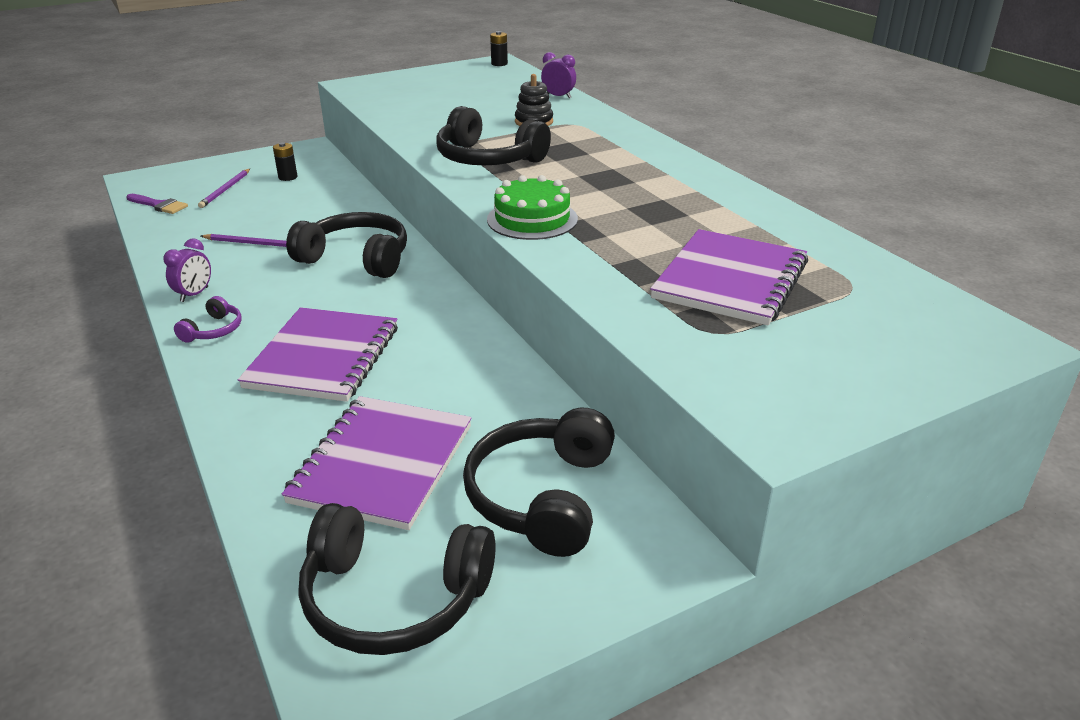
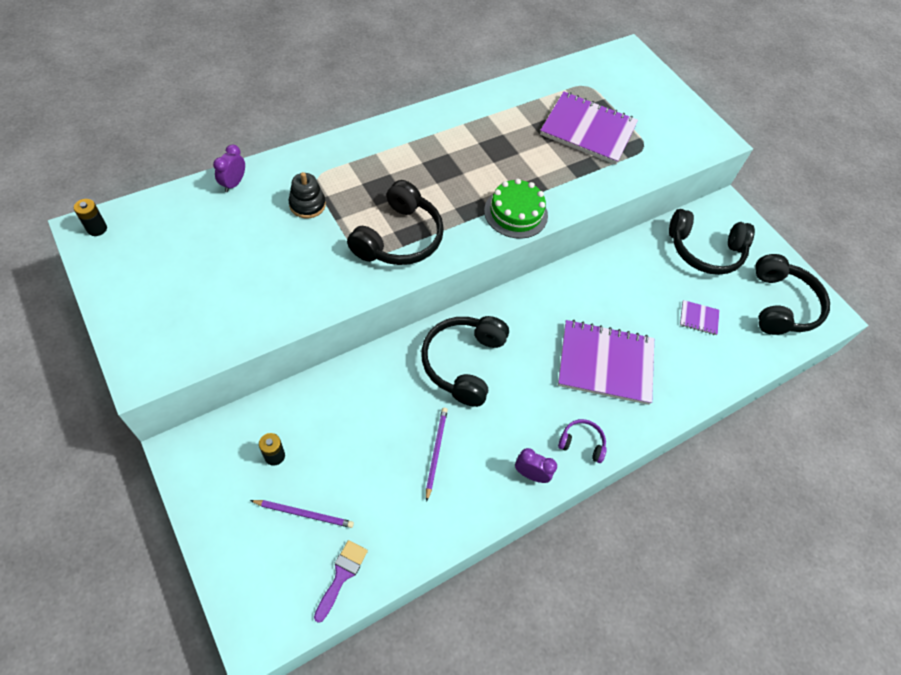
camera: 100 degrees left, 25 degrees up
(383, 464) = (698, 318): purple notebook -> purple notebook, size x0.43

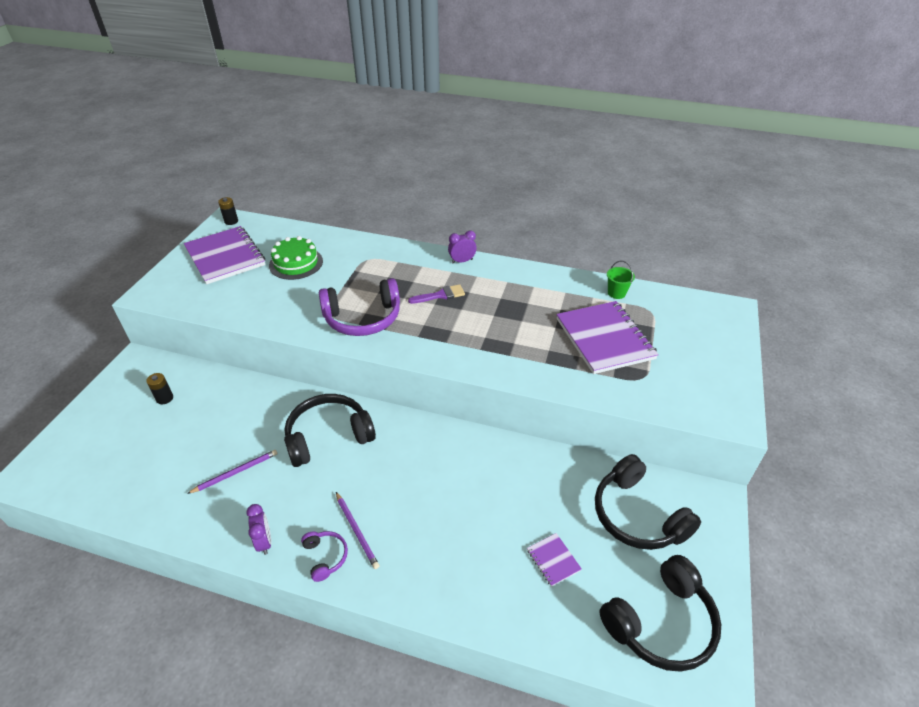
camera: 55 degrees right, 15 degrees down
(234, 184) = (321, 237): purple clock -> purple clock (462, 261)
(304, 514) = (131, 440): purple pencil -> purple pencil (356, 531)
(307, 205) = (340, 269): black stacking toy -> none
(341, 575) = (95, 489): purple brush -> purple brush (440, 295)
(399, 238) = (363, 318): black headphones -> purple headphones
(516, 213) = (461, 354): green cake -> green cake (296, 263)
(549, 84) = (616, 293): none -> green bucket
(605, 363) = (422, 522): purple notebook -> purple notebook (225, 257)

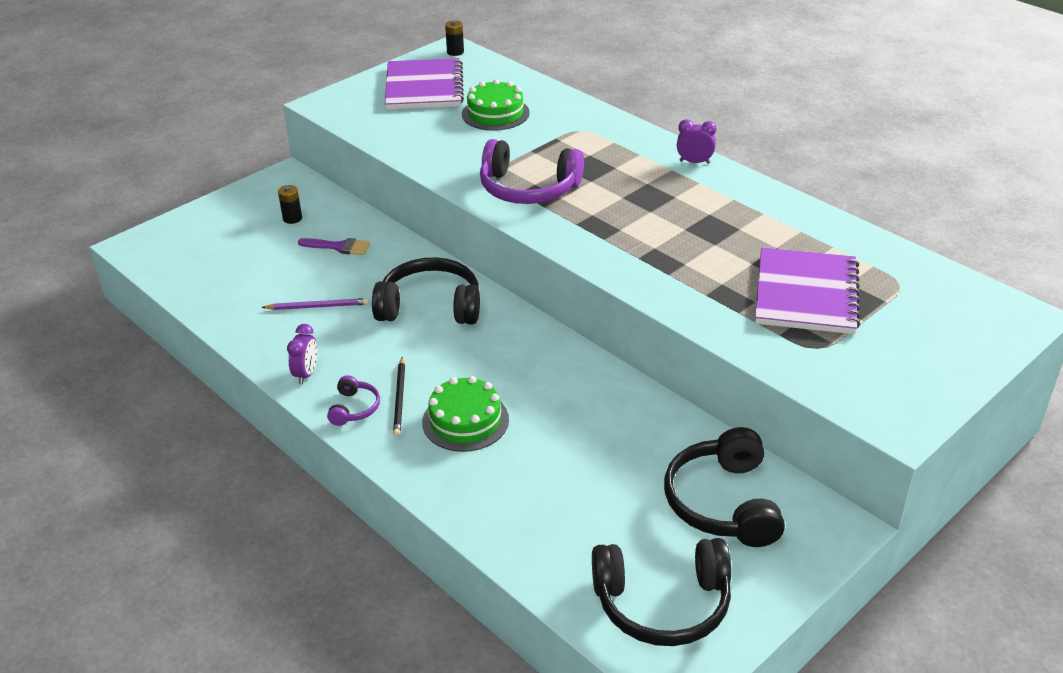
camera: 30 degrees right, 5 degrees down
(356, 531) = (399, 399): purple pencil -> black pencil
(420, 528) = (465, 421): none -> green cake
(440, 295) = (637, 190): purple brush -> purple brush (339, 247)
(553, 560) = (587, 503): purple notebook -> none
(616, 293) = (871, 251): green bucket -> none

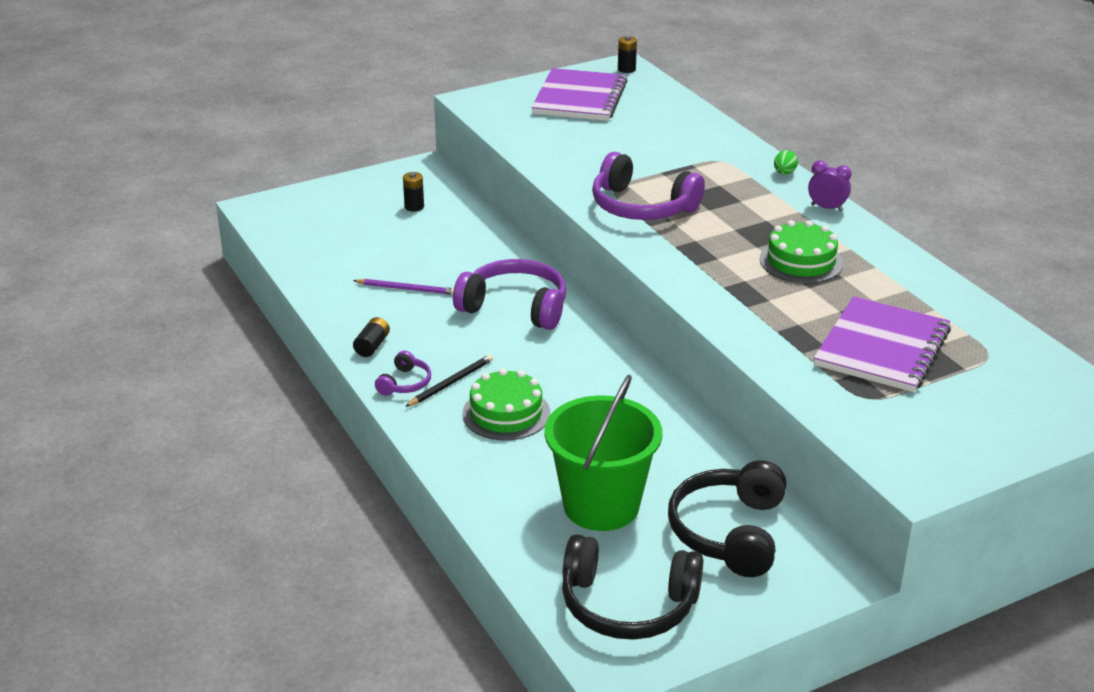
camera: 15 degrees right, 5 degrees down
(306, 374) = (372, 346): purple clock -> black battery
(339, 247) = (449, 239): purple brush -> none
(399, 399) = (451, 383): black pencil -> black pencil turned 150 degrees counterclockwise
(430, 306) = (515, 307): black headphones -> purple headphones
(495, 113) = (641, 133): green cake -> green cake (801, 261)
(594, 501) = (601, 506): none -> green bucket
(642, 133) = (784, 173): none -> green egg

